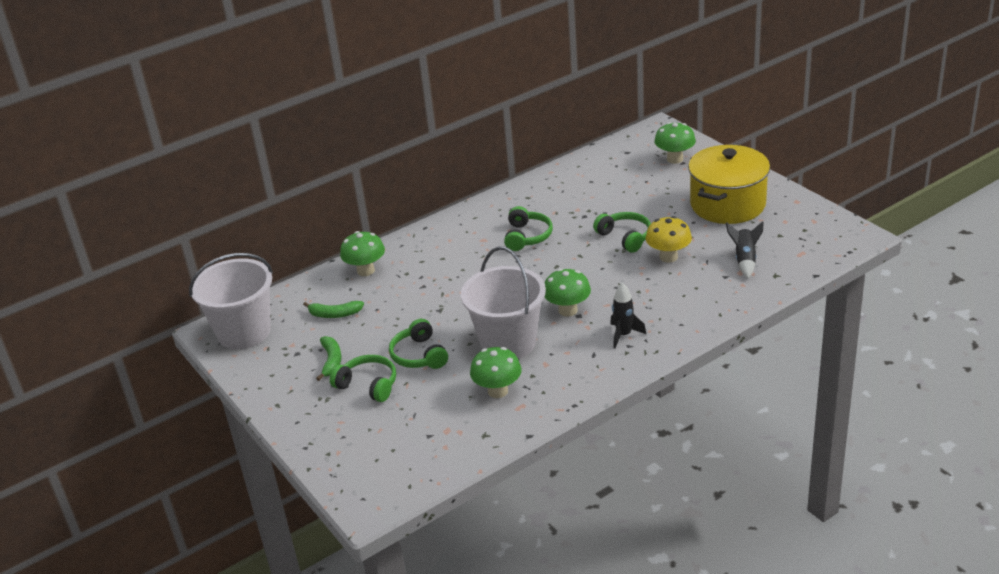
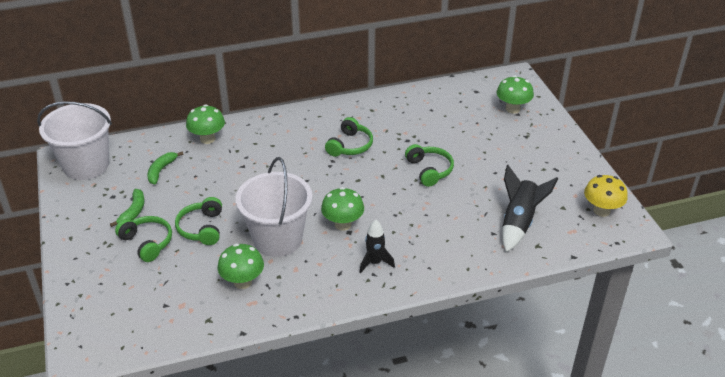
camera: 15 degrees right, 5 degrees up
(334, 314) = (161, 170): green banana -> green banana turned 90 degrees clockwise
(668, 257) = (455, 200): yellow mushroom -> yellow mushroom (601, 210)
(727, 204) = (533, 164): yellow pot -> none
(745, 260) = (519, 222): black rocket -> black rocket, size x1.52

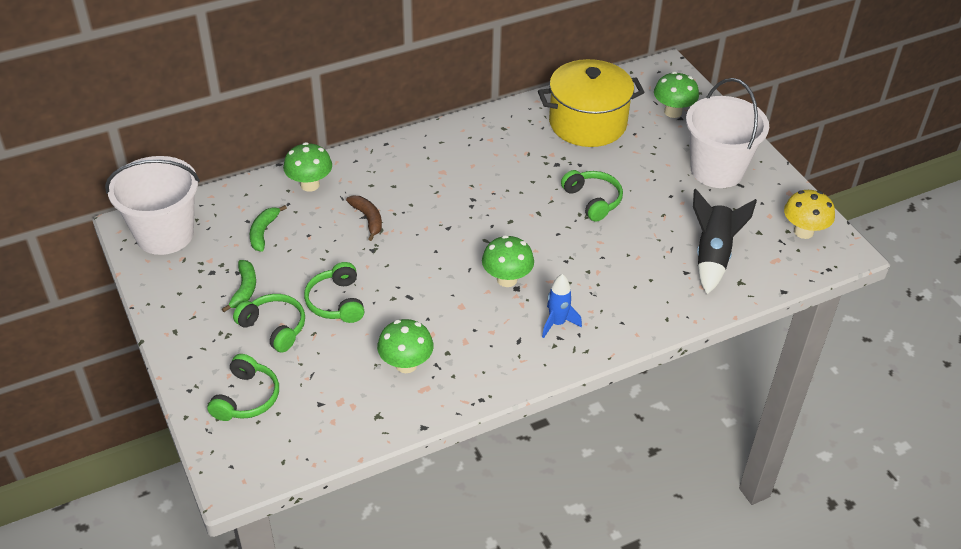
camera: 10 degrees left, 5 degrees up
(245, 168) = (368, 219): none -> brown banana
(277, 239) = (433, 306): white bucket -> white bucket (717, 170)
(350, 146) = (489, 177): green headphones -> green headphones (246, 398)
(375, 262) = (557, 323): black rocket -> blue rocket
(440, 111) = (587, 123): none -> yellow pot

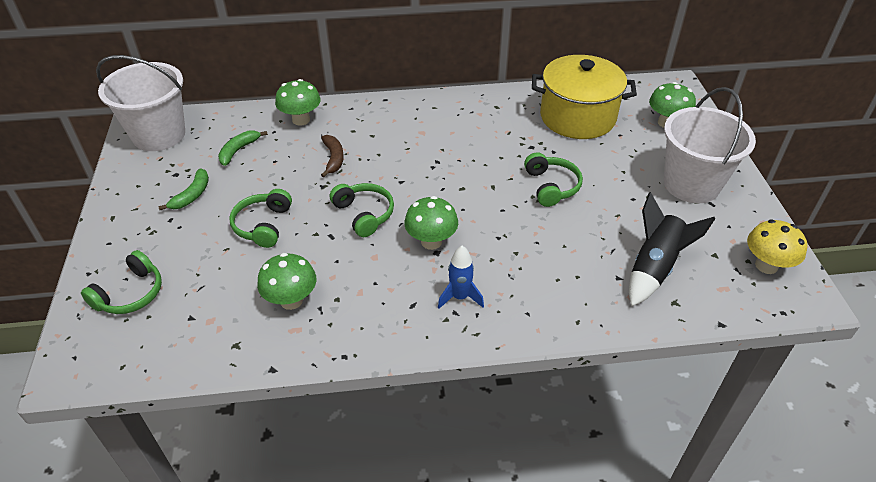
camera: 20 degrees right, 0 degrees up
(274, 327) = (195, 235): green headphones -> green headphones (364, 214)

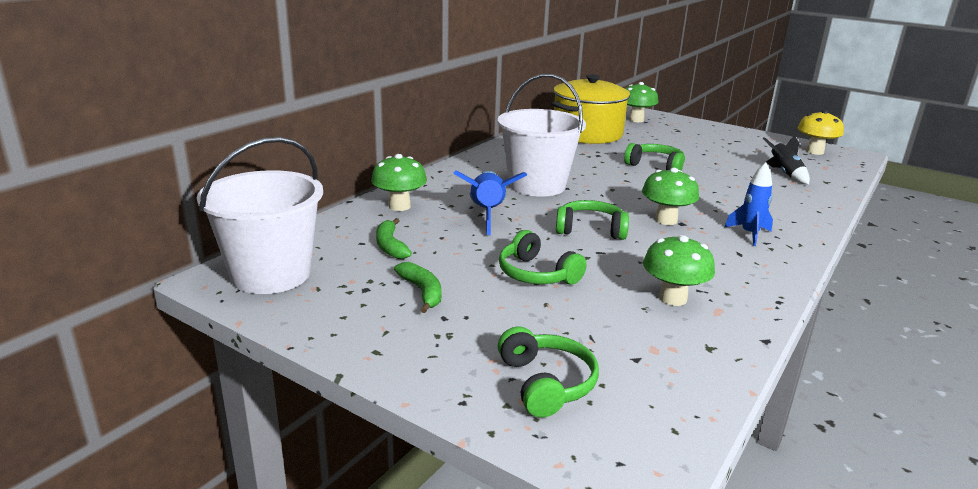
camera: 50 degrees left, 20 degrees down
(333, 158) = (487, 214): brown banana -> blue rocket
(654, 268) = (785, 174): black rocket -> black rocket, size x0.66
(691, 184) = (711, 137): white bucket -> white bucket (537, 185)

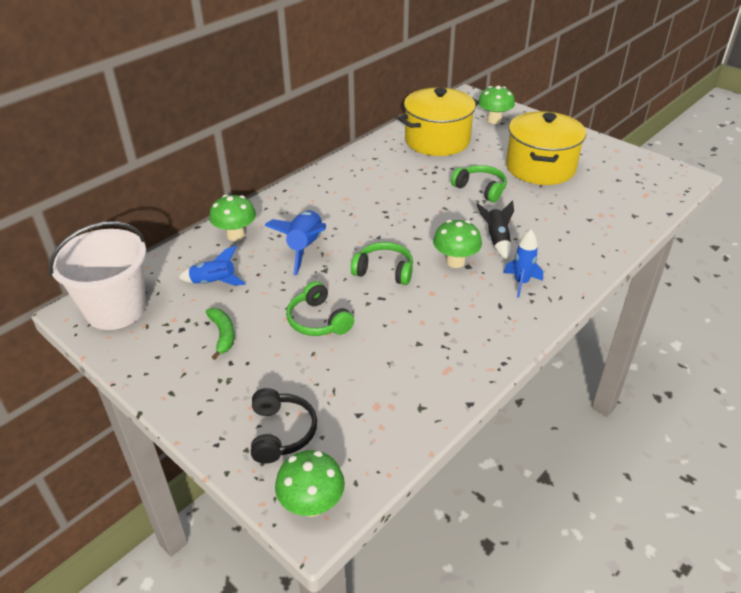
camera: 10 degrees right, 15 degrees up
(390, 246) = (214, 282): green banana -> blue rocket
(537, 185) = (361, 212): white bucket -> none
(546, 383) = (281, 432): green headphones -> black headphones
(673, 298) = (416, 354): green mushroom -> green mushroom (312, 504)
(706, 150) = (540, 167): none -> yellow pot
(785, 174) = (599, 203): black rocket -> black rocket (496, 240)
(815, 151) = (648, 171): yellow mushroom -> none

